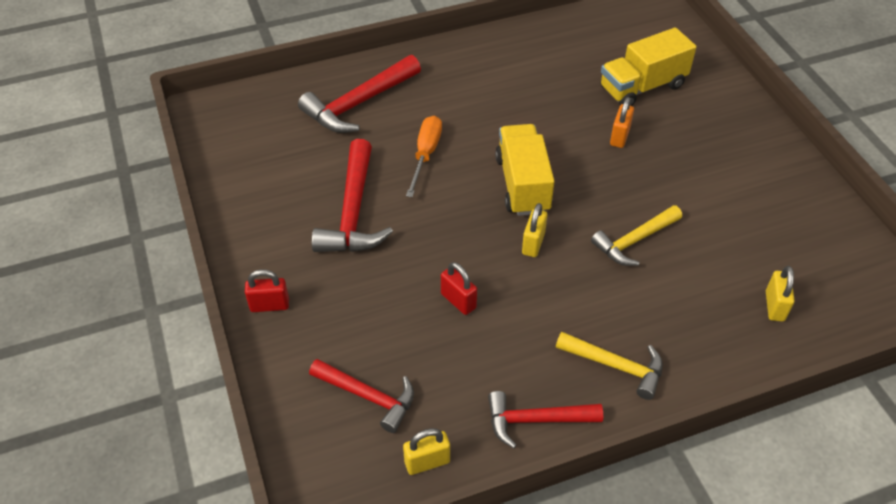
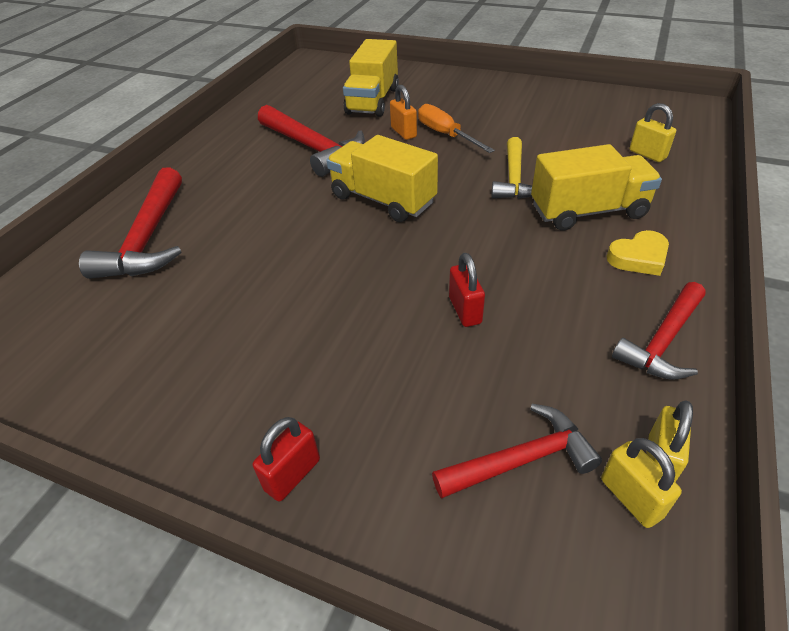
camera: 45 degrees left, 5 degrees down
(353, 212) = (264, 319): red hammer -> red hammer (313, 148)
(425, 154) = (270, 233): orange screwdriver -> orange screwdriver (446, 135)
(458, 301) = (465, 310): red padlock -> red padlock turned 75 degrees clockwise
(533, 243) = (453, 229): yellow padlock -> yellow padlock (631, 498)
(616, 366) = (638, 257): yellow hammer -> yellow heart
(642, 308) = (588, 211): none -> yellow truck

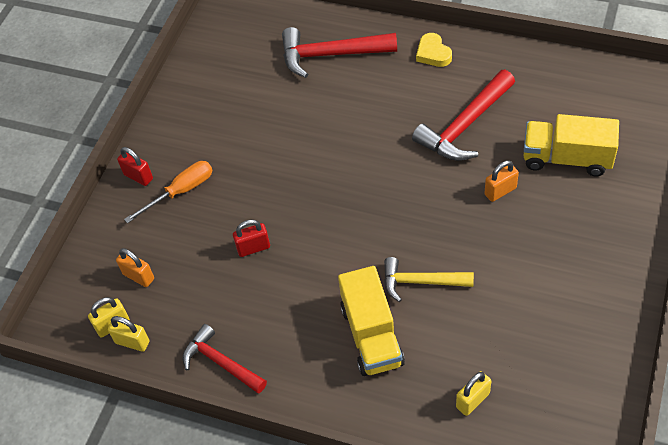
camera: 90 degrees right, 10 degrees up
(383, 200) = (384, 187): yellow truck -> none
(446, 135) = (499, 226): orange screwdriver -> orange screwdriver (181, 191)
(521, 460) = (138, 276): red hammer -> orange padlock
(638, 257) = (309, 363): yellow heart -> yellow heart (433, 53)

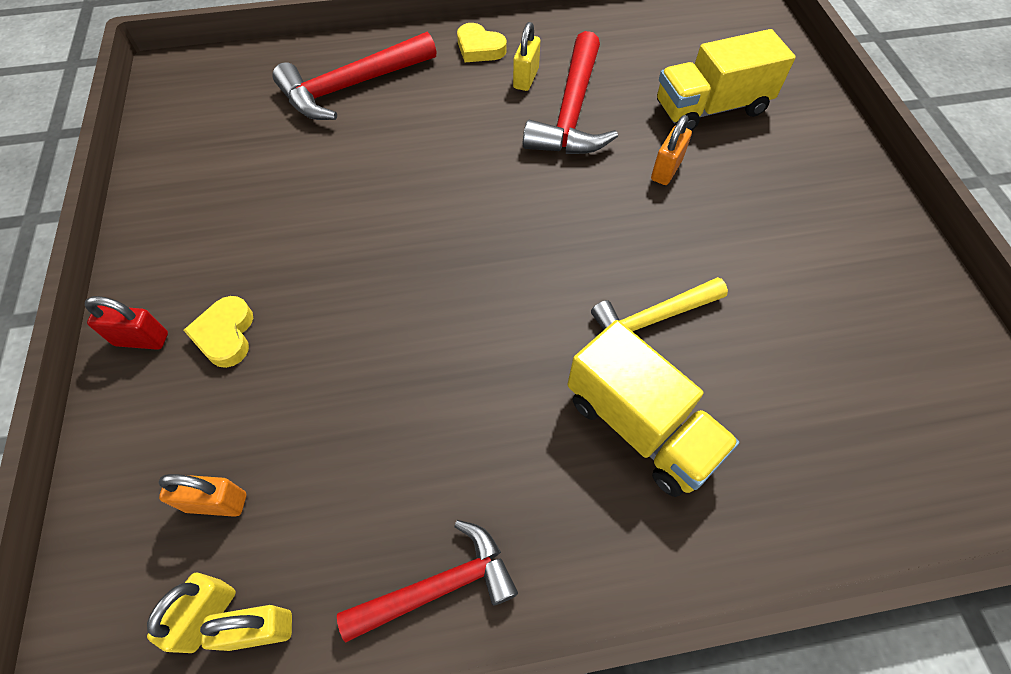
camera: 35 degrees left, 5 degrees up
(181, 191) = (226, 335): orange screwdriver -> yellow heart
(221, 362) = (439, 587): red hammer -> red hammer turned 150 degrees clockwise
(253, 248) = (387, 373): red padlock -> none
(472, 400) = (837, 455): yellow padlock -> yellow padlock (526, 78)

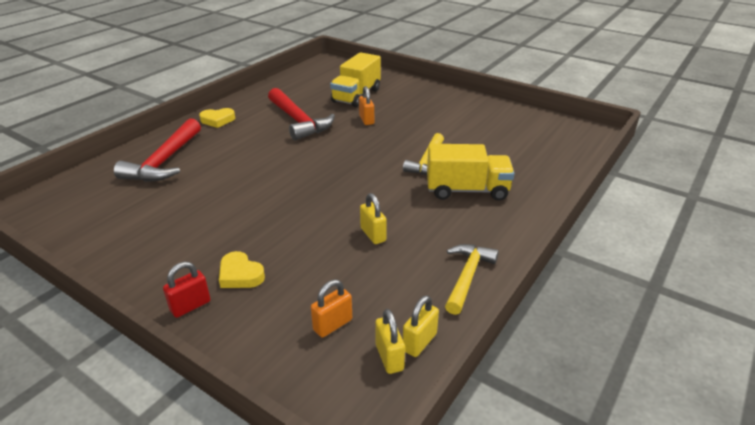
camera: 45 degrees left, 25 degrees down
(439, 587) = (467, 277): red hammer -> yellow hammer
(526, 78) = (259, 120): yellow padlock -> yellow padlock (373, 234)

